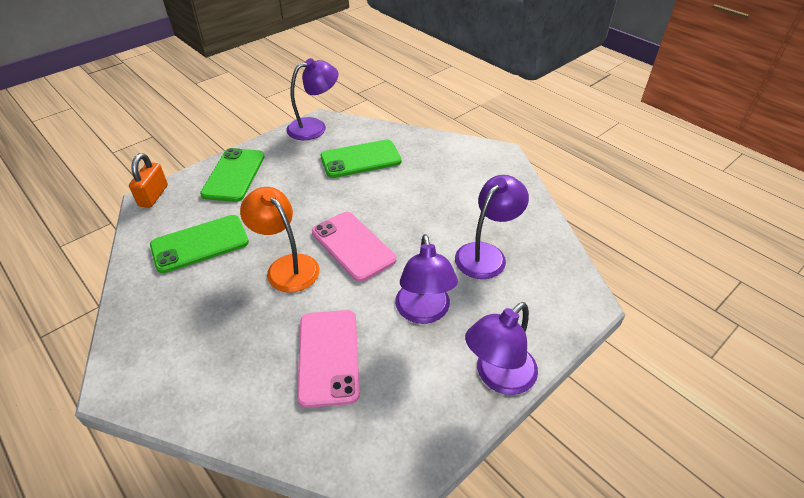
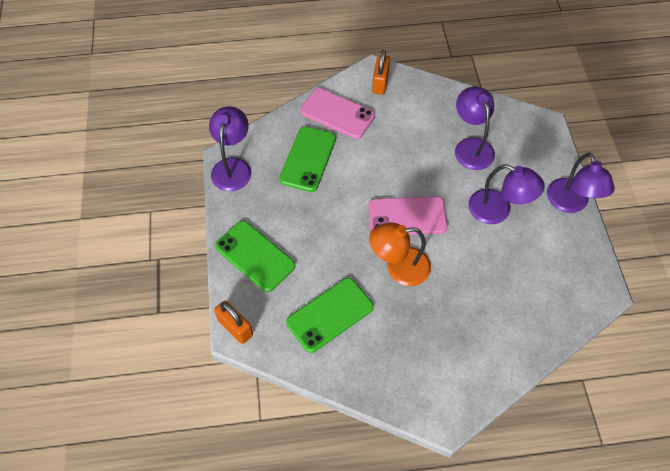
camera: 55 degrees left, 15 degrees up
(200, 244) = (330, 315): green phone -> green phone turned 45 degrees clockwise
(328, 357) = (500, 282): pink phone -> pink phone (337, 113)
(492, 162) = (380, 83): none -> orange padlock

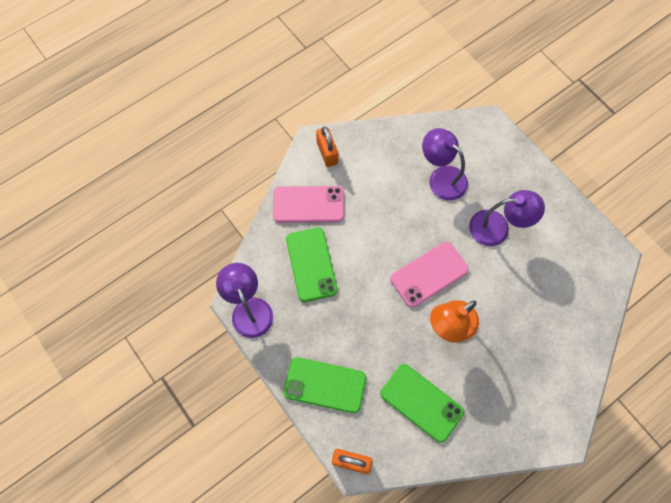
camera: 30 degrees left, 10 degrees up
(330, 315) = (421, 402): green phone -> green phone turned 75 degrees counterclockwise
(570, 203) = (549, 190): purple lamp -> none

